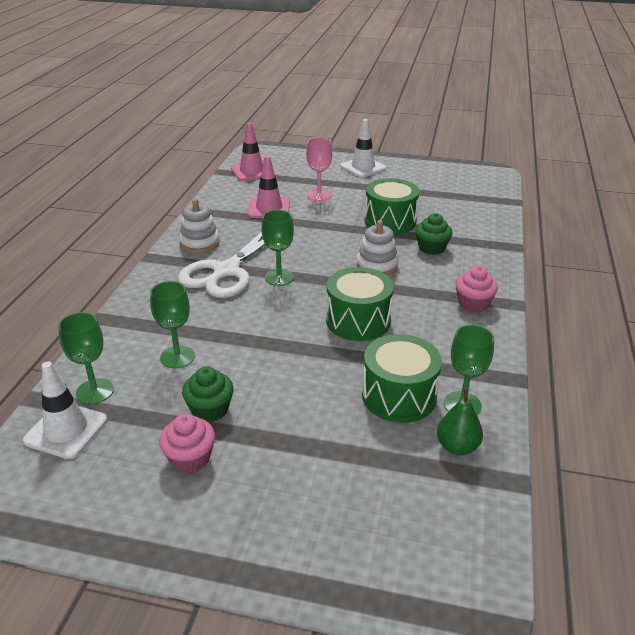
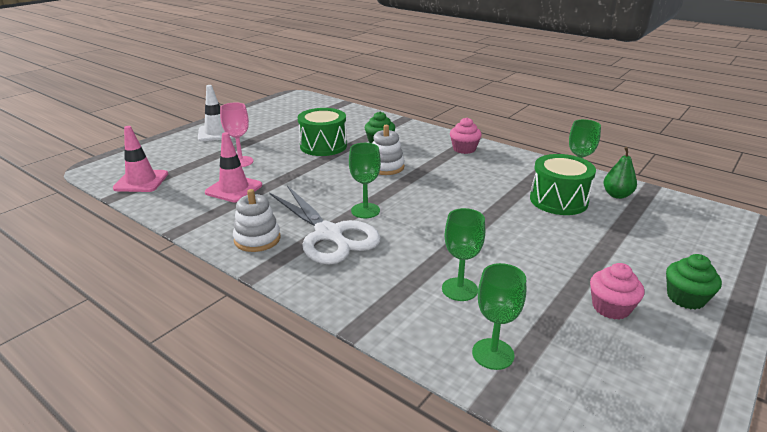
camera: 65 degrees left, 5 degrees down
(66, 430) = (553, 384): white traffic cone -> none
(210, 409) = (547, 285): green cupcake -> green cupcake (686, 298)
(358, 321) = (457, 192): green drum -> none

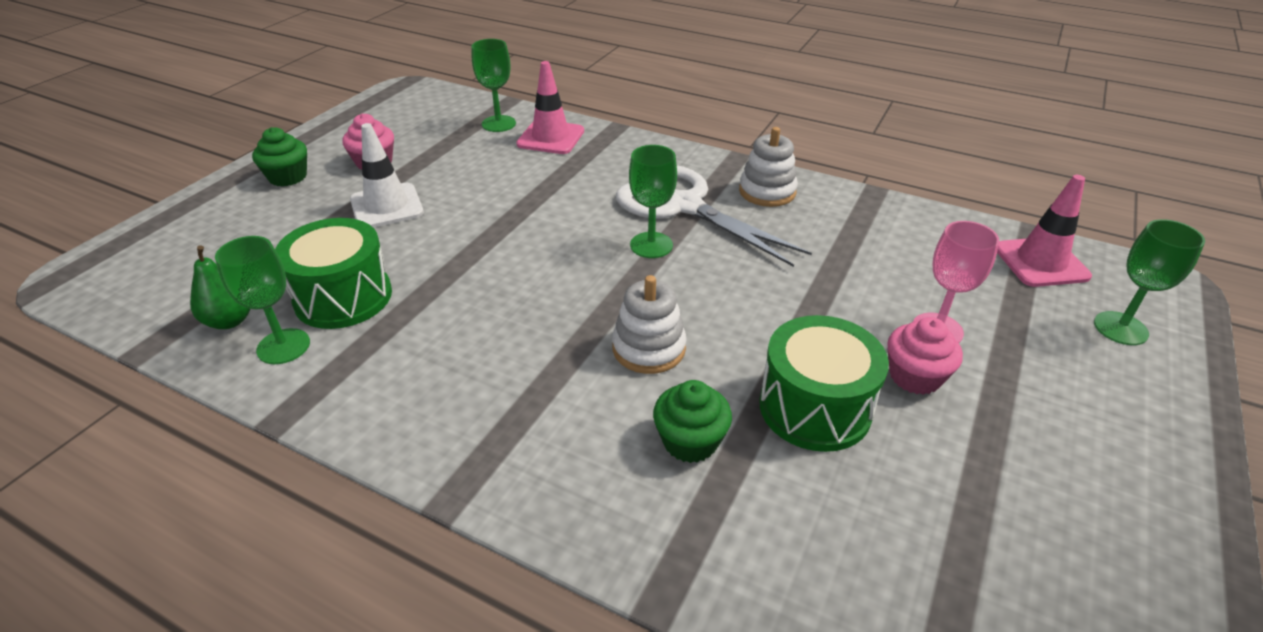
camera: 170 degrees right, 10 degrees up
(217, 133) = (1110, 430): white traffic cone -> white traffic cone (386, 206)
(234, 189) = (877, 263): pink traffic cone -> pink traffic cone (551, 138)
(459, 289) = (521, 164): green goblet -> green goblet (1120, 328)
(464, 149) = (481, 438): pink cupcake -> pink cupcake (915, 376)

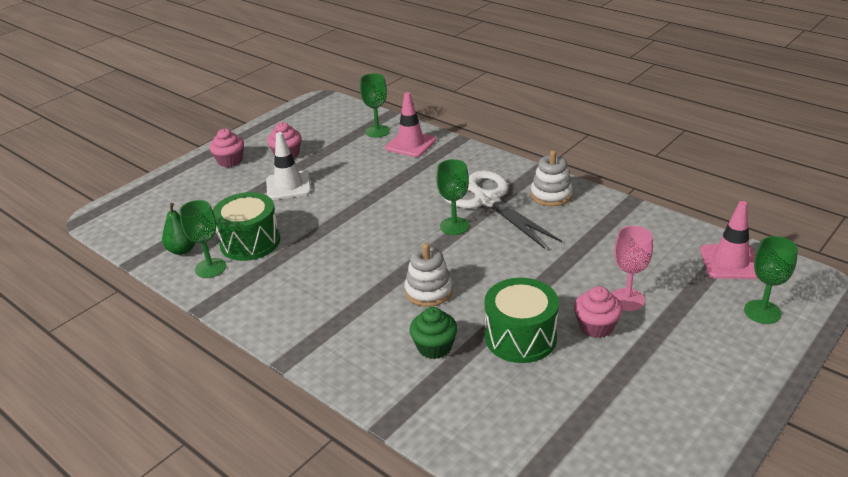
camera: 15 degrees right, 5 degrees down
(288, 177) = (230, 161): green cupcake -> pink cupcake

